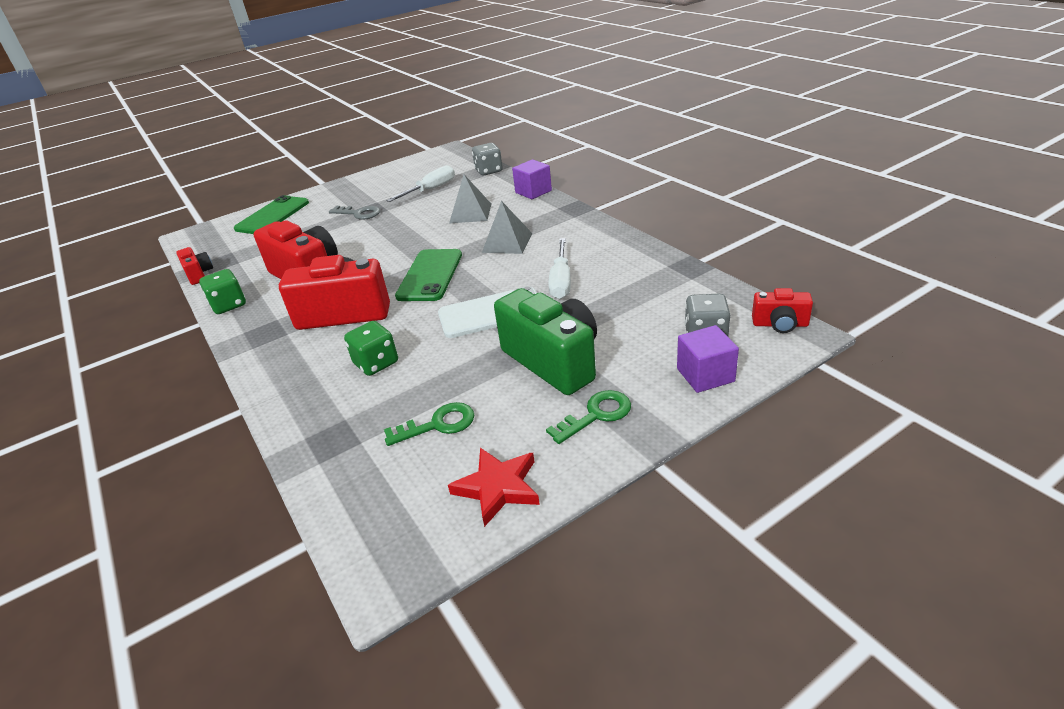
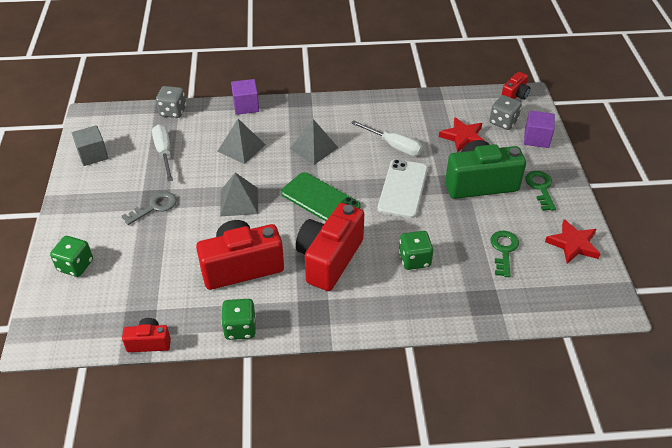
camera: 65 degrees left, 10 degrees up
(272, 216) = (75, 265): green phone -> green dice
(394, 241) = (239, 201): none -> grey pyramid
(403, 170) = (93, 155): none -> grey cube
(633, 317) = (463, 137): none -> red star

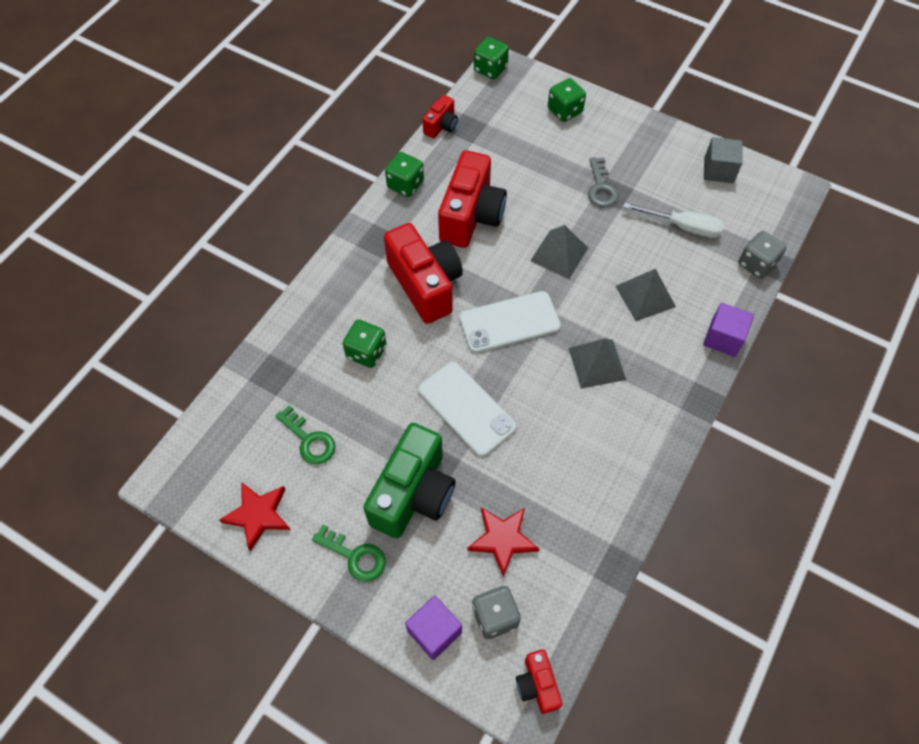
camera: 125 degrees right, 15 degrees up
(44, 346) = (490, 69): none -> green dice
(320, 199) = (509, 322): green phone -> white phone
(394, 146) = (542, 448): white screwdriver -> none

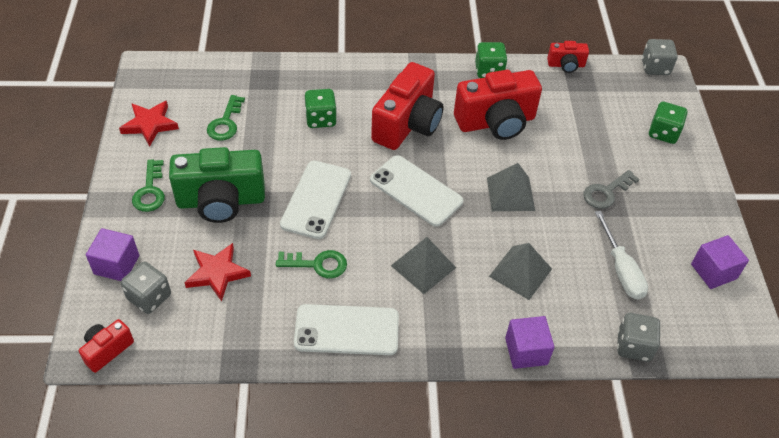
camera: 55 degrees right, 10 degrees down
(490, 69) = (655, 67): green dice -> grey dice
(544, 446) = (318, 264): none -> green key
(630, 460) = (346, 330): none -> white phone
(718, 170) = (713, 271): grey cube -> purple cube

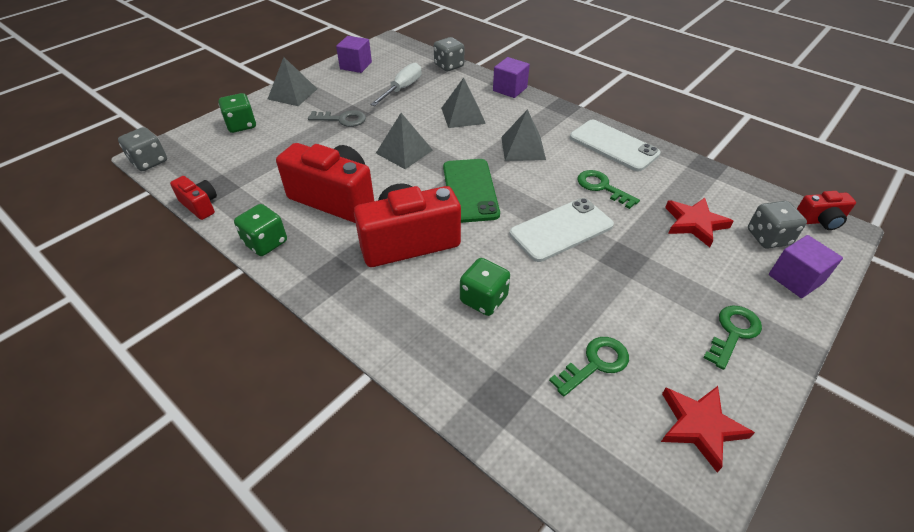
camera: 135 degrees left, 5 degrees down
(221, 201) = (656, 278): green camera -> none
(416, 191) = (470, 190): white phone -> green phone
(693, 191) = (292, 94): none -> grey pyramid

